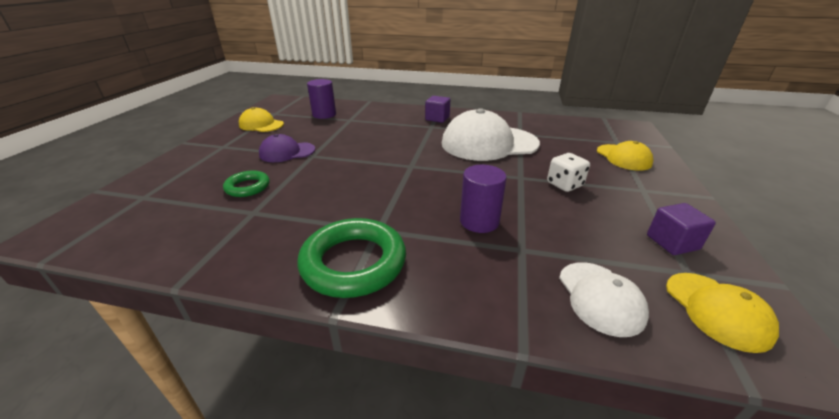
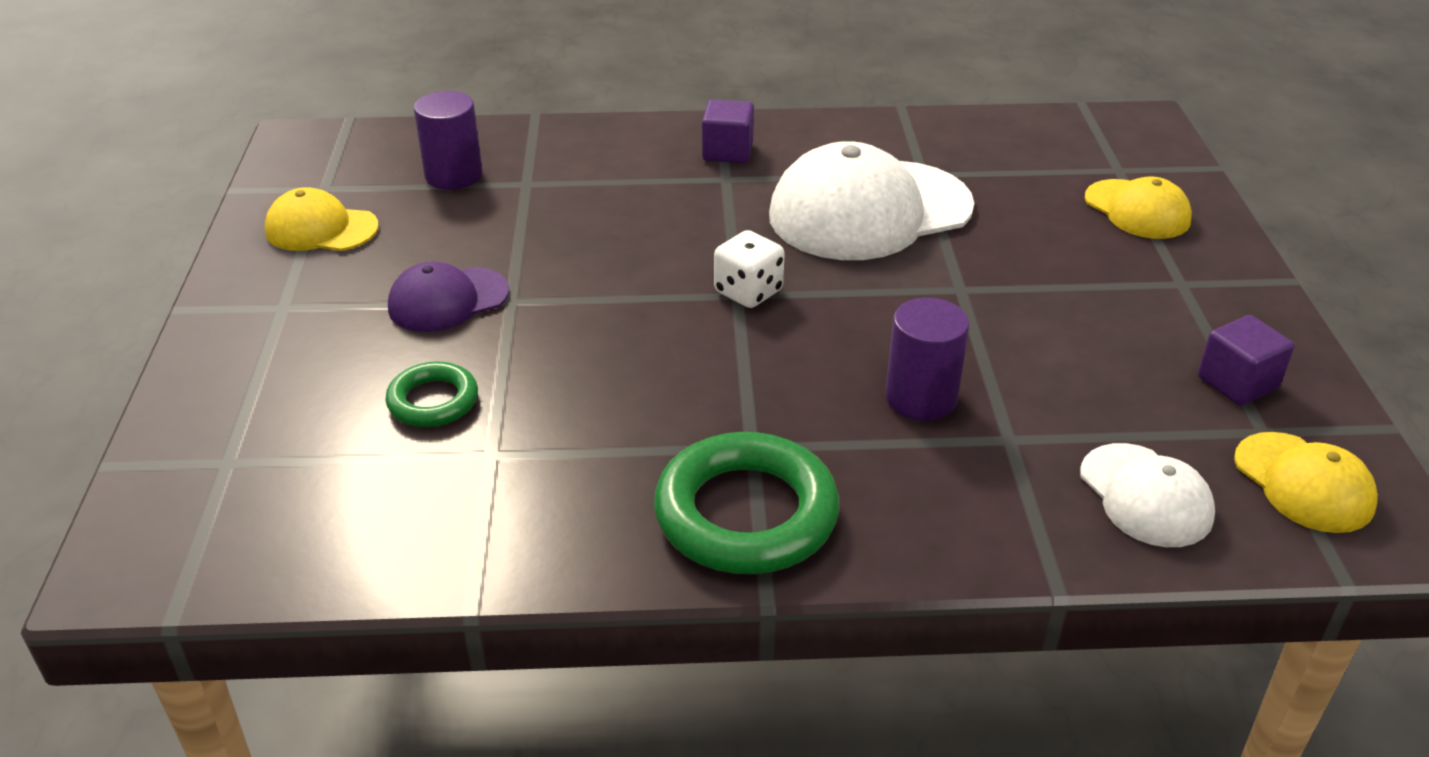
camera: 15 degrees left, 5 degrees up
(564, 184) = (1044, 293): white dice -> white dice (748, 292)

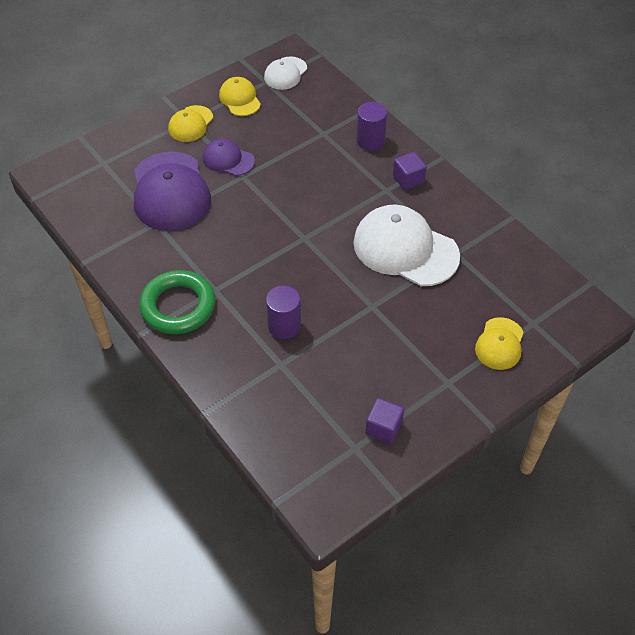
camera: 55 degrees right, 15 degrees up
(433, 401) = (170, 192): green ring -> purple cap
(453, 175) = (308, 110): purple cylinder -> purple cylinder (370, 141)
(748, 292) = (309, 240): white dice -> none
(1145, 495) = (279, 420): white cap -> white cap (285, 73)
(1303, 483) = (329, 472): yellow cap -> yellow cap (190, 124)

